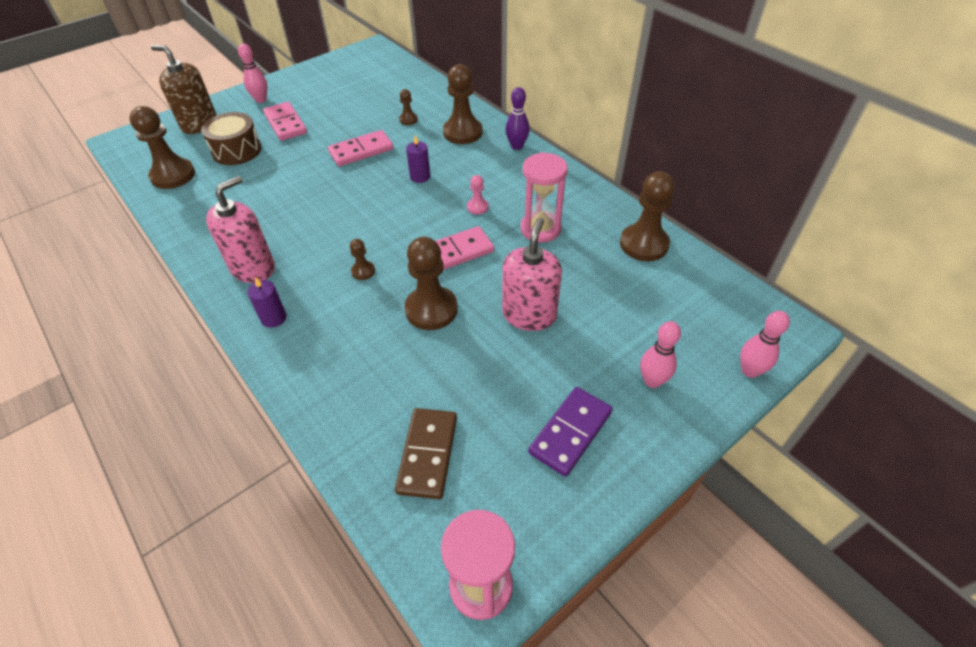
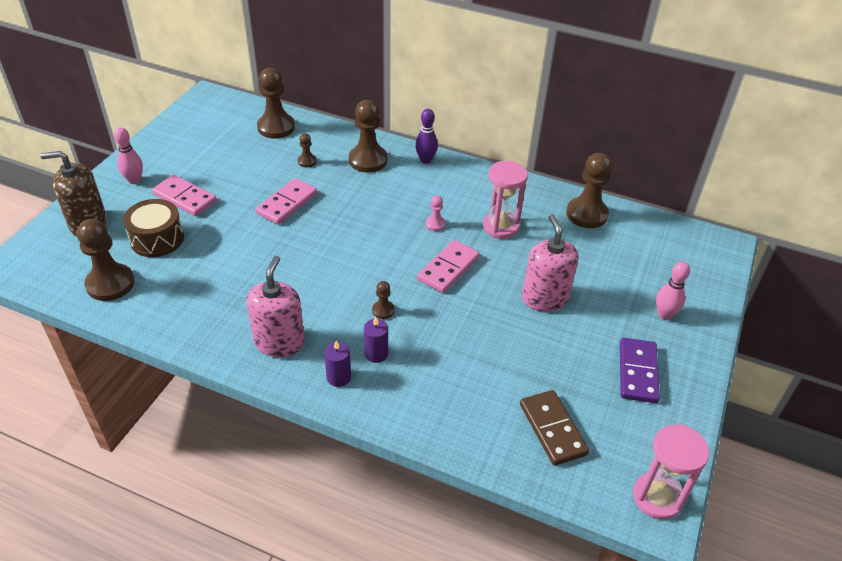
camera: 30 degrees left, 5 degrees down
(420, 177) = (363, 212): purple candle -> purple candle (376, 354)
(431, 309) = (466, 321): brown pawn -> brown pawn (276, 127)
(750, 371) = (719, 284): pink bowling pin -> none

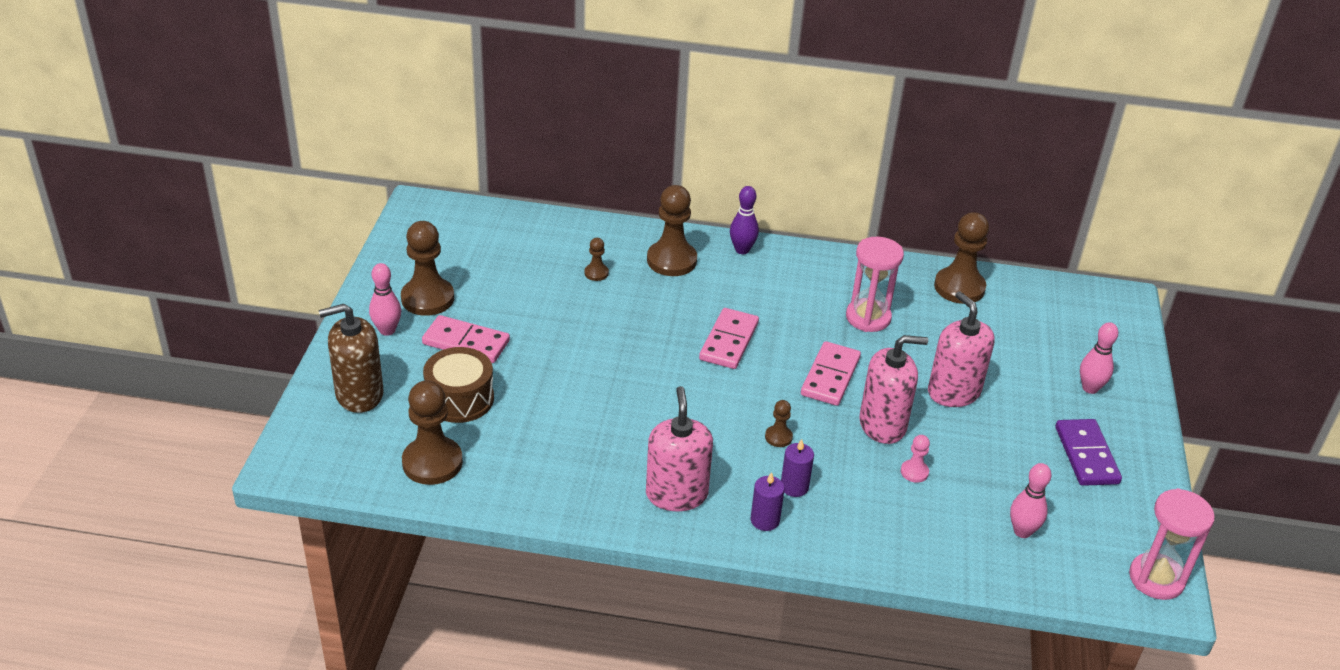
camera: 15 degrees left, 5 degrees down
(276, 127) = (534, 235): brown pawn -> brown pawn (427, 298)
(287, 203) = (599, 330): pink domino -> pink domino (728, 341)
(435, 224) = (790, 326): pink pawn -> pink pawn (914, 472)
(473, 315) = (882, 425): none -> pink soap dispenser
(552, 429) = (1022, 531): brown domino -> pink bowling pin

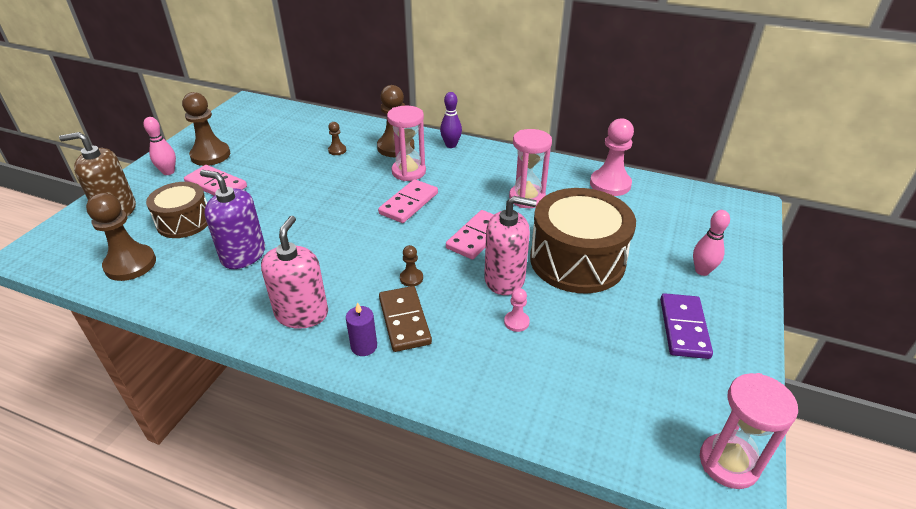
camera: 15 degrees right, 0 degrees up
(564, 433) = (243, 255): none -> purple soap dispenser
(706, 296) = (408, 172): none -> pink hourglass
(794, 487) = (404, 321): purple candle -> brown domino
(953, 392) = (577, 260): pink soap dispenser -> brown drum
(959, 287) = (610, 184): brown pawn -> pink pawn
(1022, 531) = (600, 391): pink bowling pin -> none

